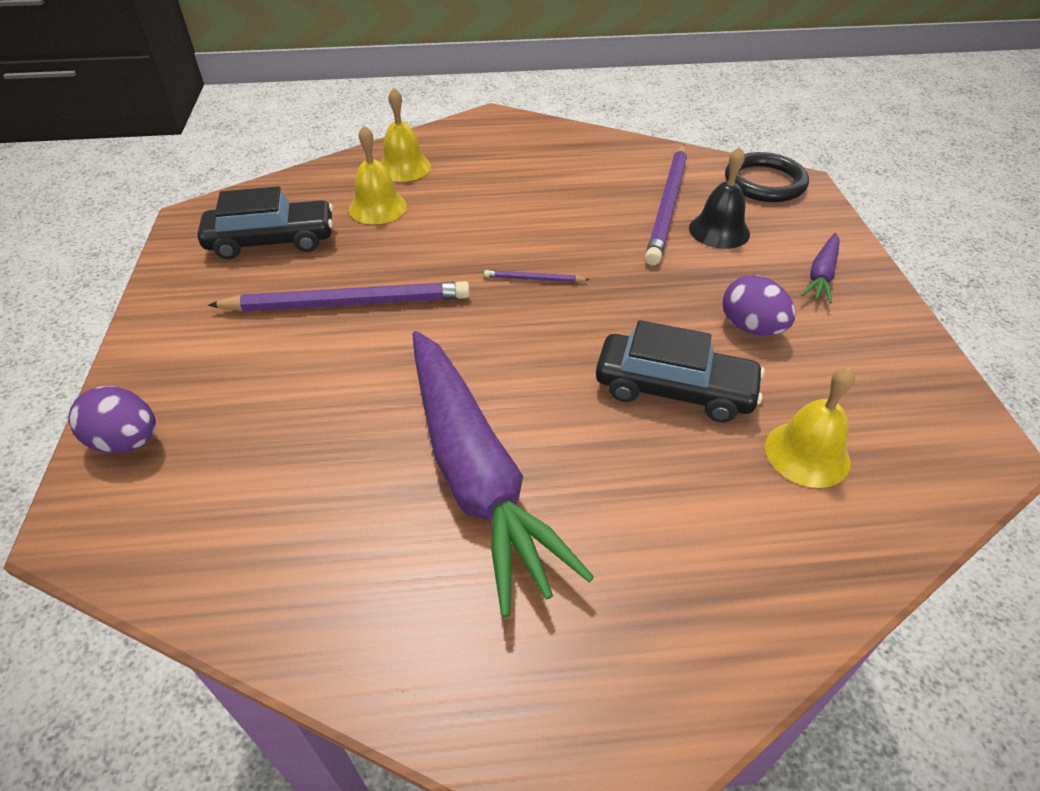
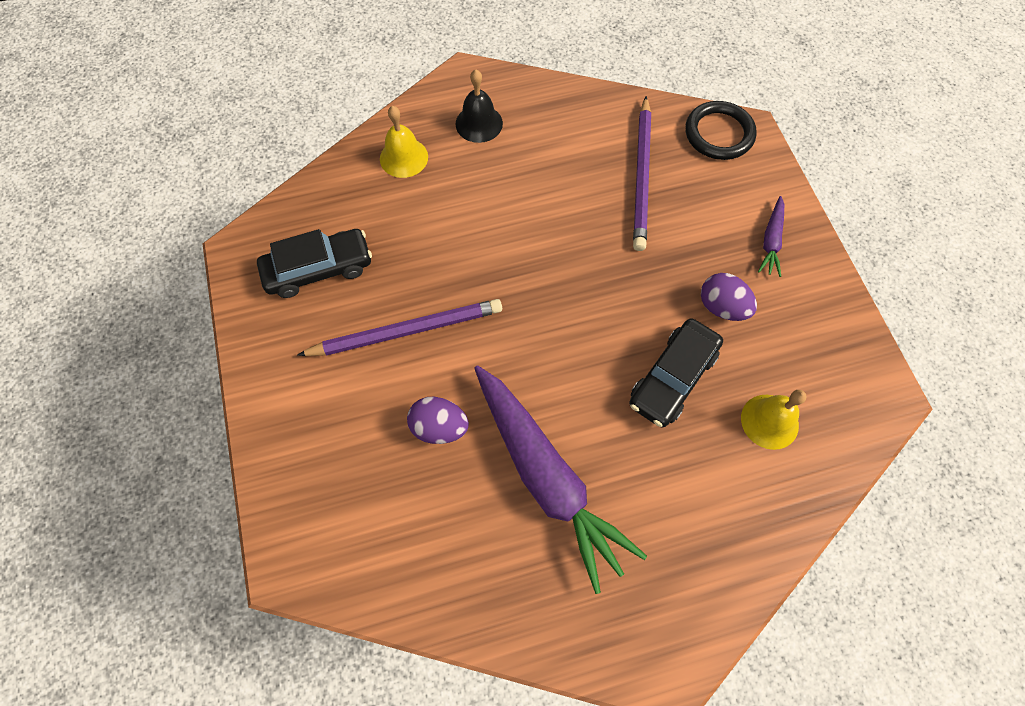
camera: 10 degrees left, 20 degrees up
(127, 441) = (289, 493): purple egg -> purple egg (439, 427)
(377, 207) = (396, 214): yellow bell -> none
(534, 279) = (548, 281): purple pencil -> none
(674, 389) = (672, 378): black car -> black car turned 120 degrees clockwise
(719, 230) = (687, 201): black bell -> black bell (479, 123)

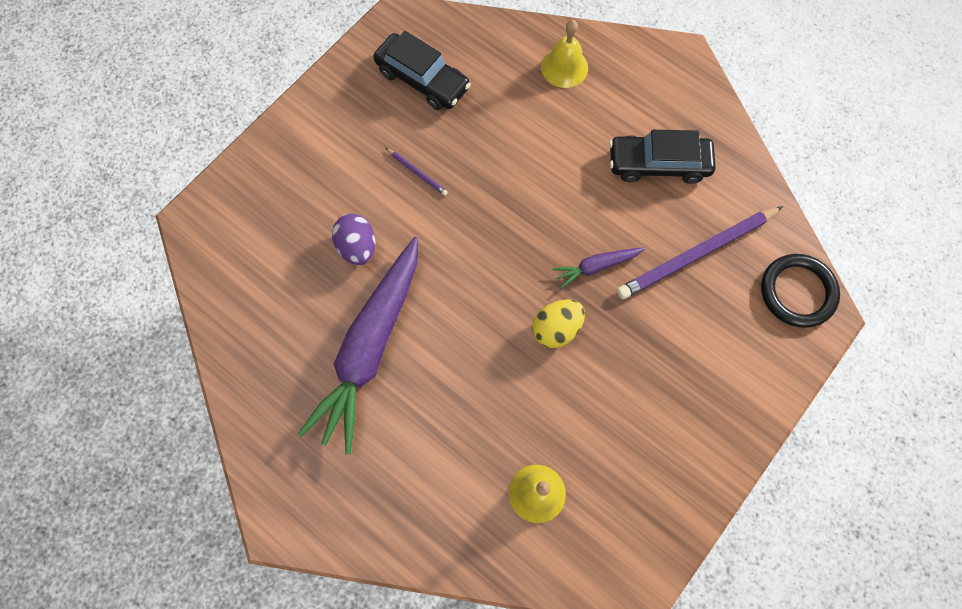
camera: 55 degrees right, 5 degrees up
(406, 331) = (417, 173): purple pencil -> purple pencil, size x0.43
(479, 123) = (643, 98): black bell -> none
(634, 314) = (556, 329): none -> yellow egg
(672, 378) = (520, 392): black car -> black car (658, 164)
(722, 307) = (616, 395): purple egg -> none
(771, 241) = (717, 400): purple carrot -> purple carrot (596, 267)

